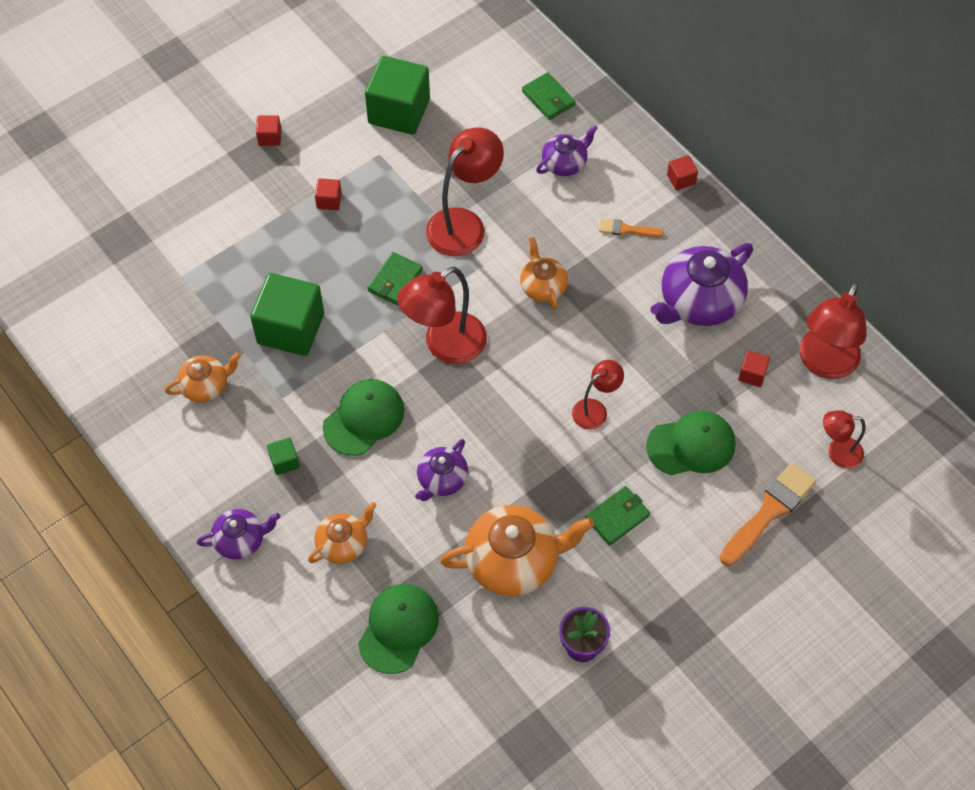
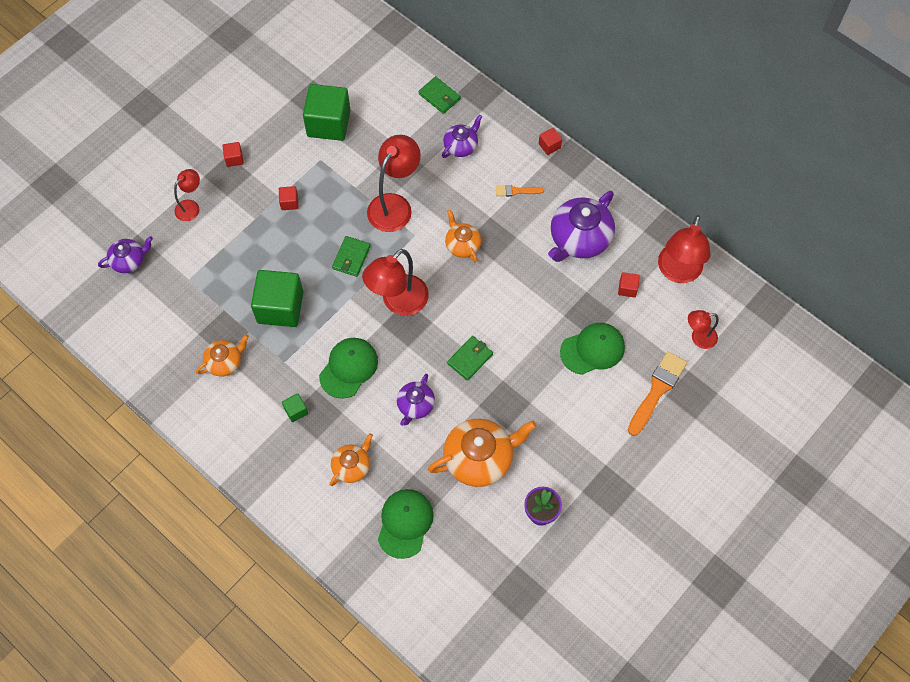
camera: 10 degrees left, 5 degrees up
(241, 540) = (275, 476): purple teapot -> purple teapot (129, 261)
(595, 409) = (518, 333): red lamp -> red lamp (191, 206)
(617, 517) = (548, 412): green wallet -> green wallet (470, 359)

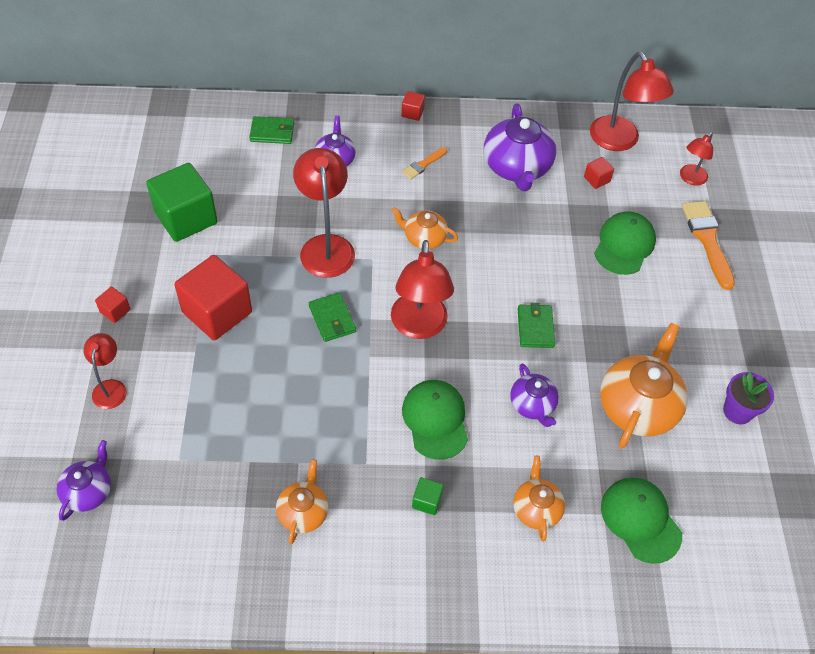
camera: 45 degrees left, 10 degrees down
(280, 307) = (308, 415): green cube -> none
(289, 202) = (217, 312): red cube -> red cube, size x2.31

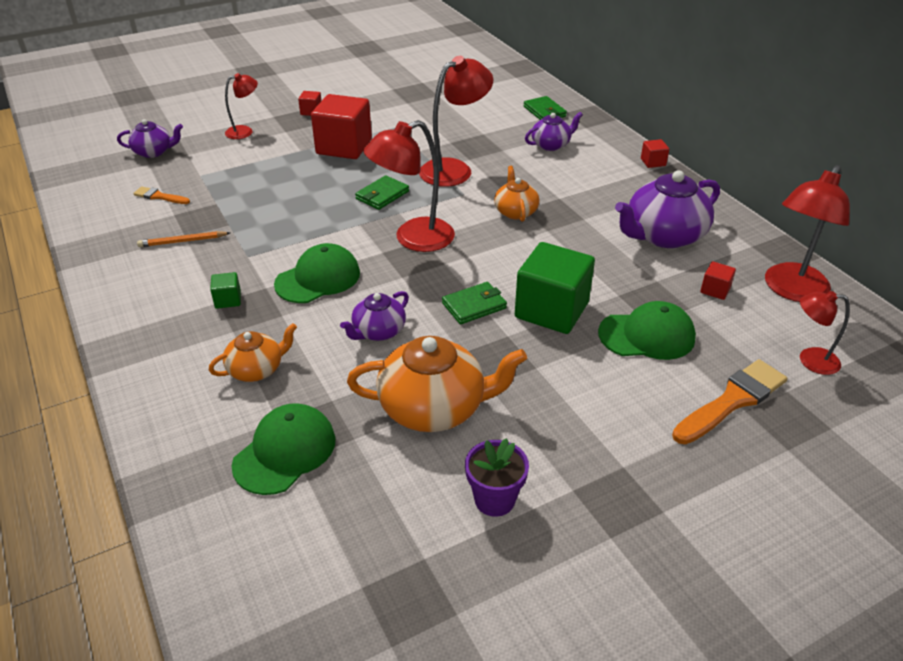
camera: 65 degrees right, 15 degrees down
(186, 218) = (420, 108): green cube -> green cube (551, 310)
(303, 512) = (182, 241): orange teapot -> orange pencil
(423, 164) = (600, 186): orange brush -> orange brush (159, 196)

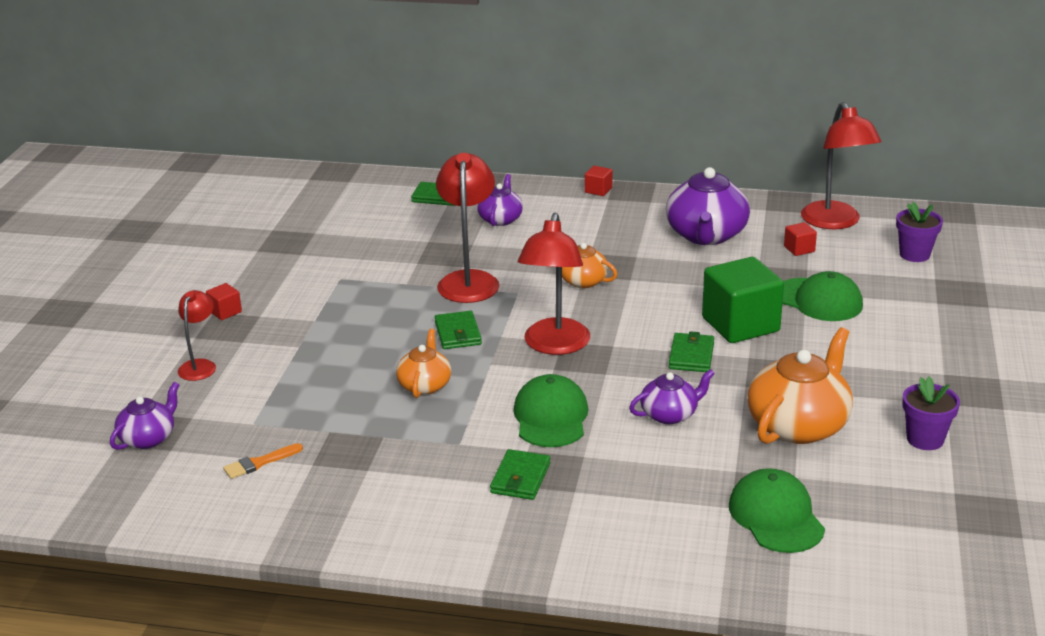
camera: 50 degrees left, 10 degrees down
(182, 241) = (376, 474): orange pencil -> none
(228, 300) = (520, 478): green cube -> green wallet
(256, 369) = (649, 496): orange teapot -> orange teapot (425, 385)
(344, 147) = (333, 320): red cube -> none
(378, 331) = (670, 414): purple teapot -> purple teapot turned 105 degrees counterclockwise
(647, 335) = (818, 300): green cap -> green cap turned 90 degrees clockwise
(732, 401) = (923, 302): orange brush -> none
(810, 360) = (914, 254): red lamp -> purple flower pot

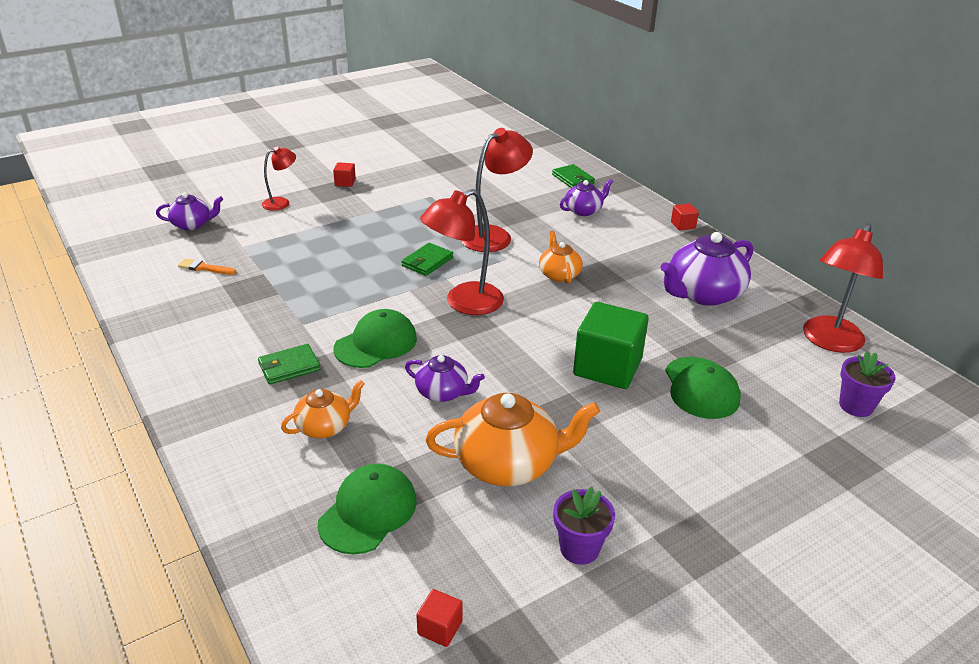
camera: 45 degrees right, 5 degrees up
(425, 385) = (353, 279): orange teapot -> orange teapot (325, 426)
(691, 356) = (532, 365): green wallet -> none
(799, 249) = (758, 343): red cube -> red cube (440, 628)

